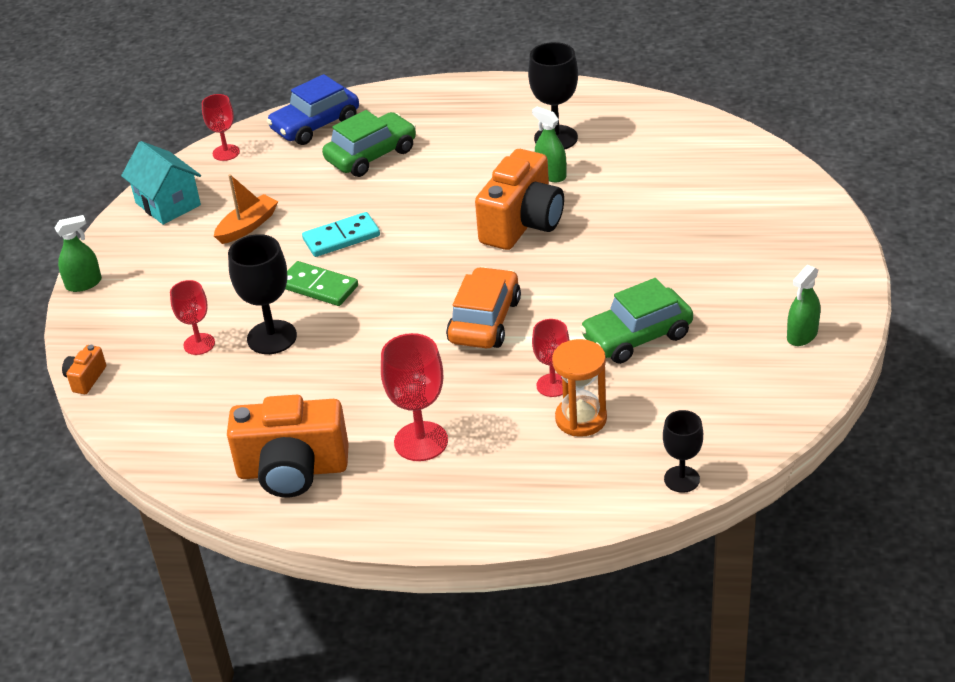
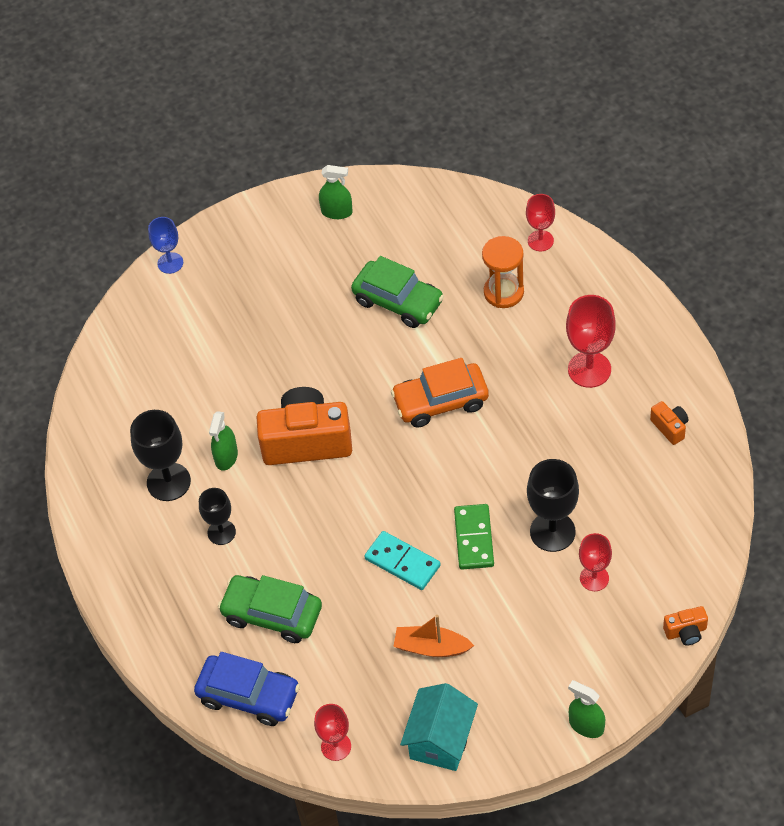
camera: 120 degrees left, 15 degrees up
(293, 470) = (670, 427): orange camera -> orange camera, size x0.43
(553, 385) = (482, 324): red goblet -> red goblet (540, 241)
(681, 479) = (521, 215): black goblet -> black goblet (221, 532)
(818, 204) = (170, 263): none -> blue goblet

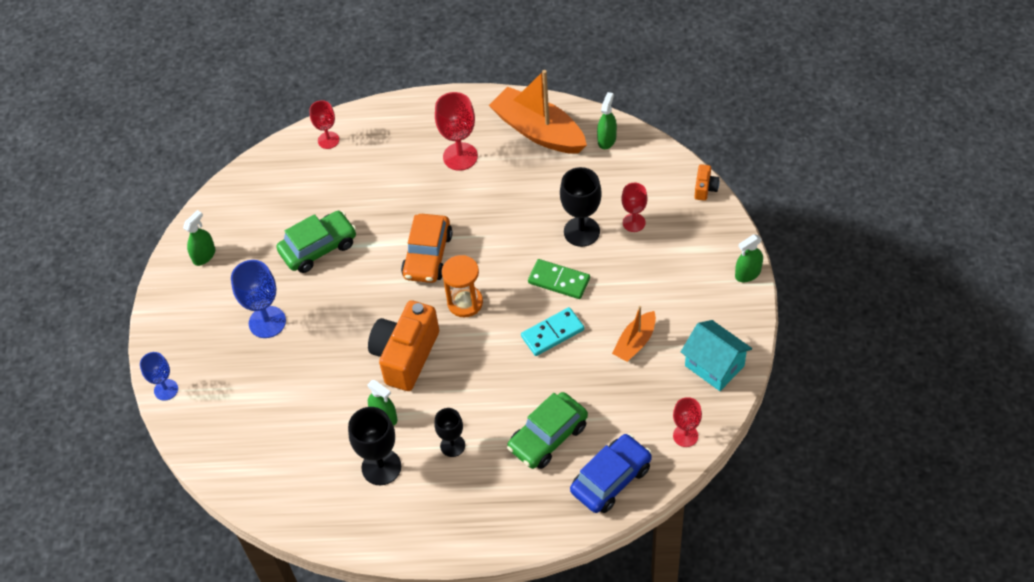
camera: 65 degrees left, 0 degrees up
(286, 304) = (267, 322): none -> blue goblet
(503, 292) = (358, 180): orange hourglass -> orange hourglass (465, 302)
(670, 427) = (538, 131): orange camera -> orange boat
(698, 500) = (606, 140): none -> green spray bottle

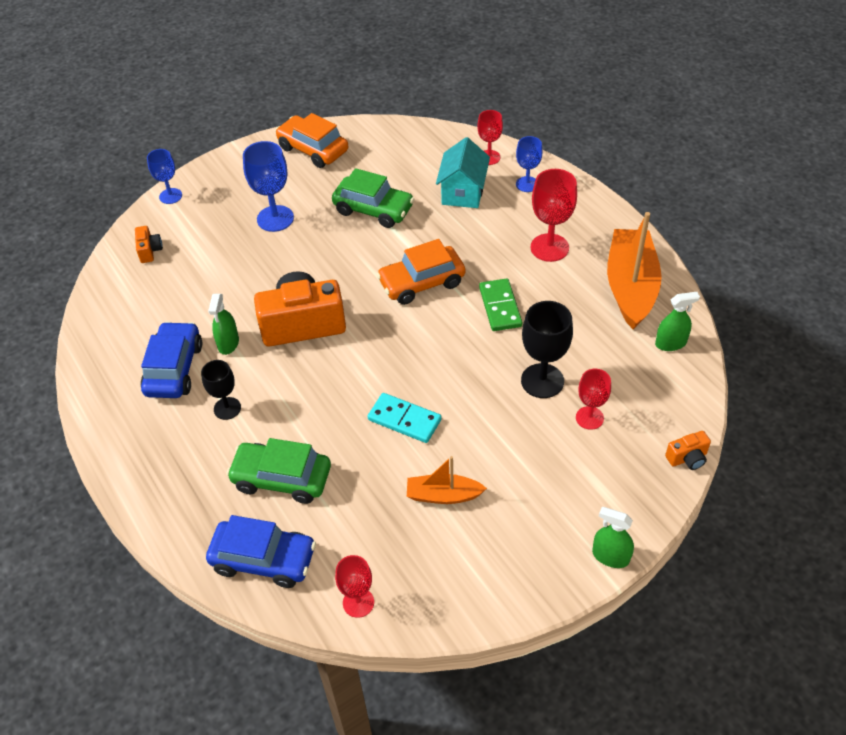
camera: 55 degrees right, 5 degrees down
(204, 255) = (313, 149): green spray bottle -> orange car
(224, 433) = (150, 251): none -> orange camera
(381, 133) = (527, 184): none -> blue goblet
(381, 467) = (174, 369): black goblet -> blue car
(465, 302) = (390, 335): orange hourglass -> none
(559, 280) = (469, 393): green domino -> green domino (500, 307)
(714, 366) = (465, 585): turquoise house -> turquoise house (463, 192)

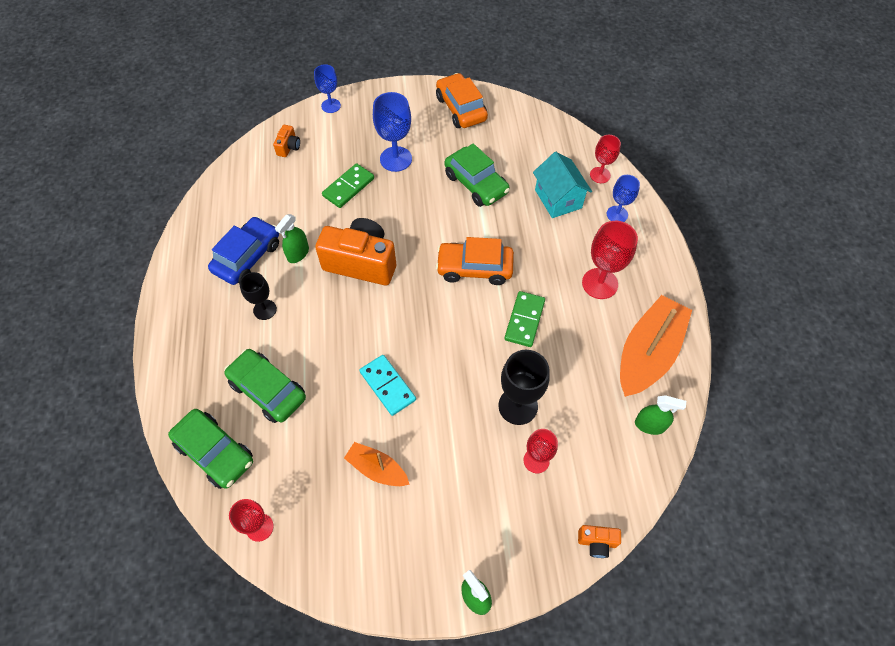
camera: 25 degrees right, 10 degrees up
(242, 262) = (348, 187): none -> green domino
(263, 560) = (215, 452): blue car -> green car
(463, 192) = (558, 199): turquoise house -> turquoise house turned 60 degrees counterclockwise

